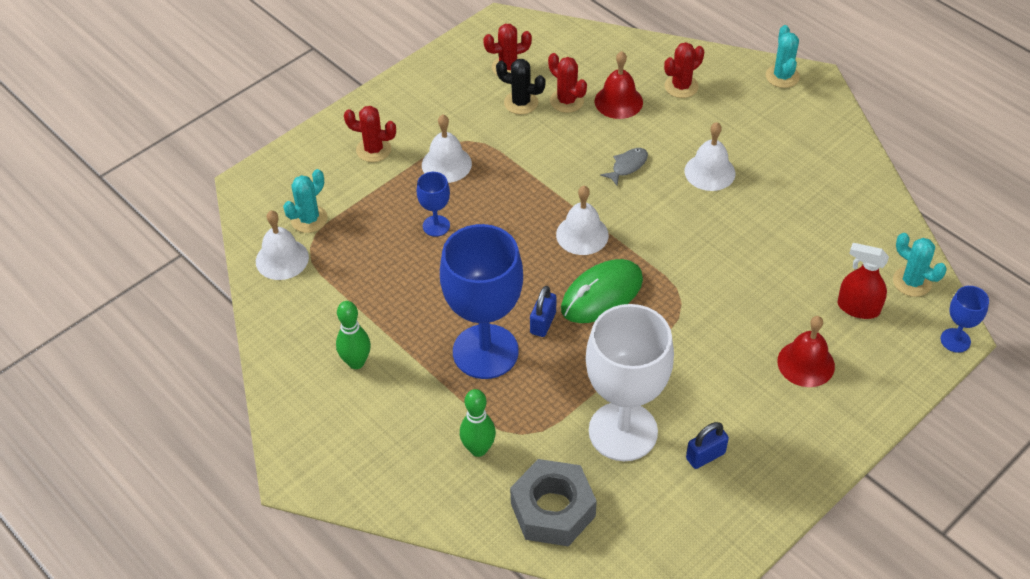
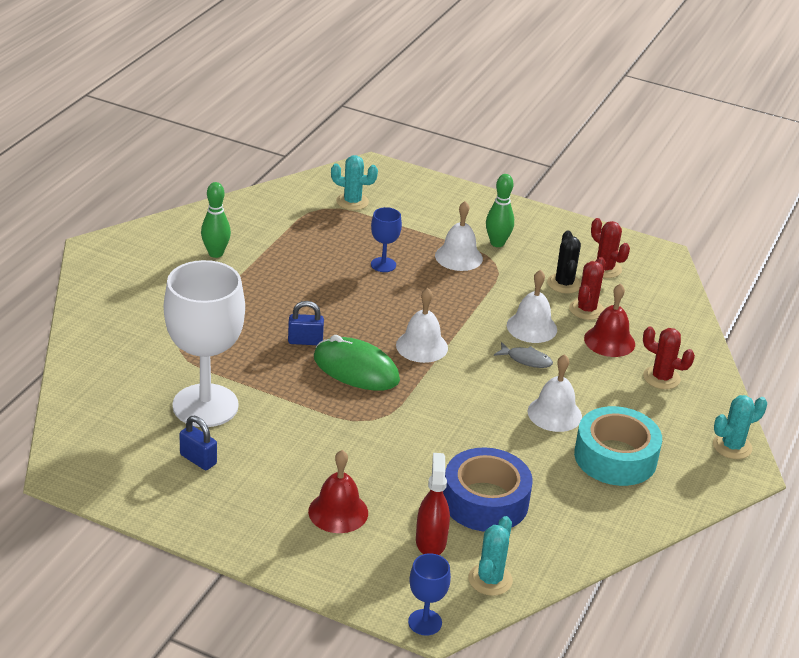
camera: 65 degrees right, 15 degrees down
(282, 259) = (303, 198): white bell -> white bell (531, 327)
(373, 150) = (450, 217): red cactus -> none
(478, 449) = (154, 330): green bowling pin -> green bowling pin (497, 243)
(485, 351) = (258, 315): blue goblet -> none
(553, 510) = (107, 379): grey nut -> none
(778, 152) = (615, 457): none -> turquoise tape
(814, 255) = (485, 501): none -> blue tape

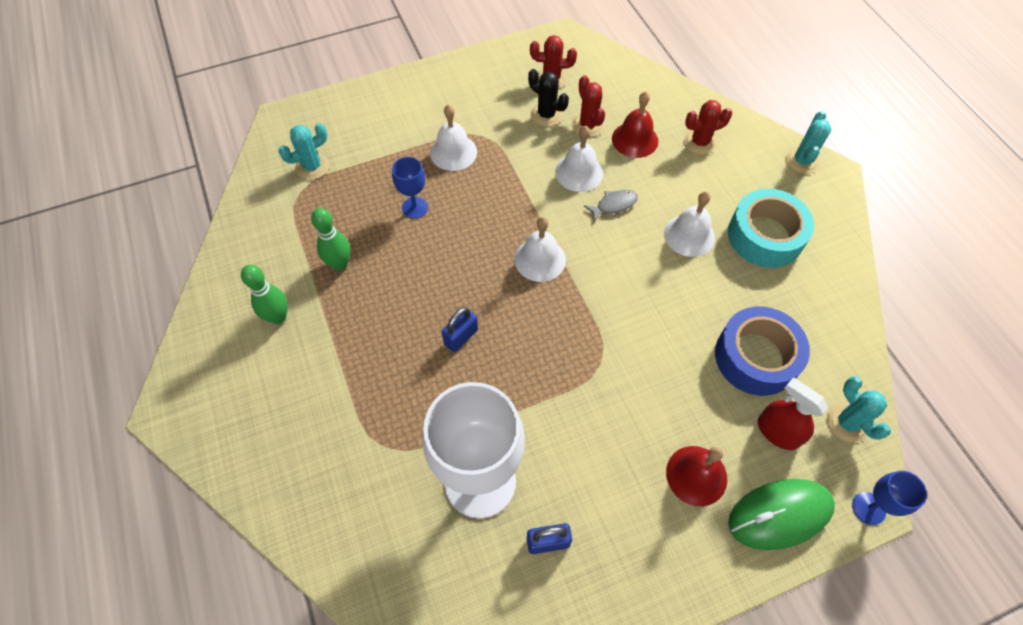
camera: 45 degrees left, 25 degrees up
(356, 369) = (529, 327): green mouse -> green mouse (779, 514)
(497, 243) = (460, 116): green bowling pin -> green bowling pin (340, 264)

